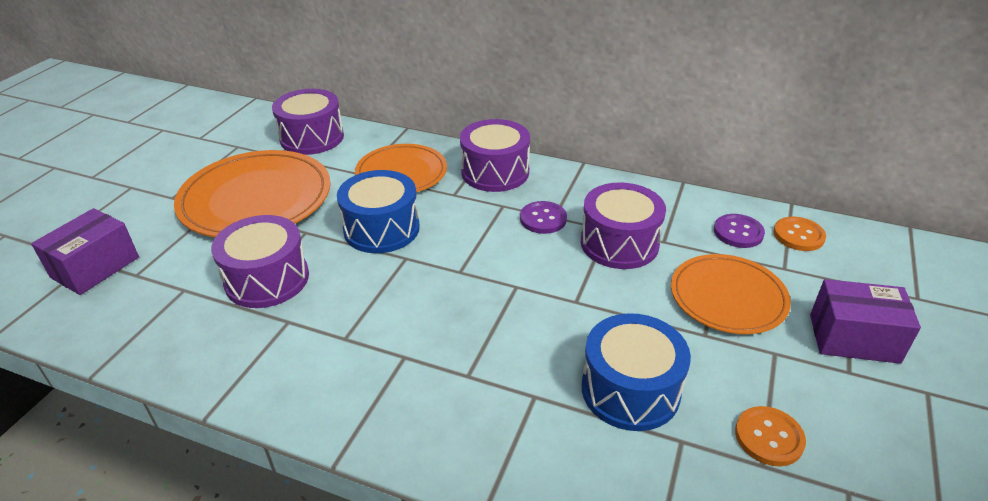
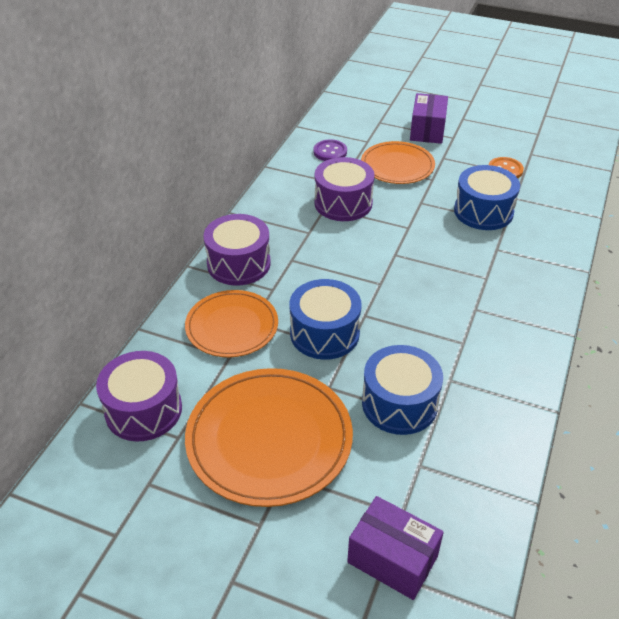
camera: 90 degrees left, 5 degrees up
(267, 279) = (399, 403): purple drum -> blue drum
(543, 219) = (312, 238): purple button -> none
(798, 235) = (333, 130): orange button -> none

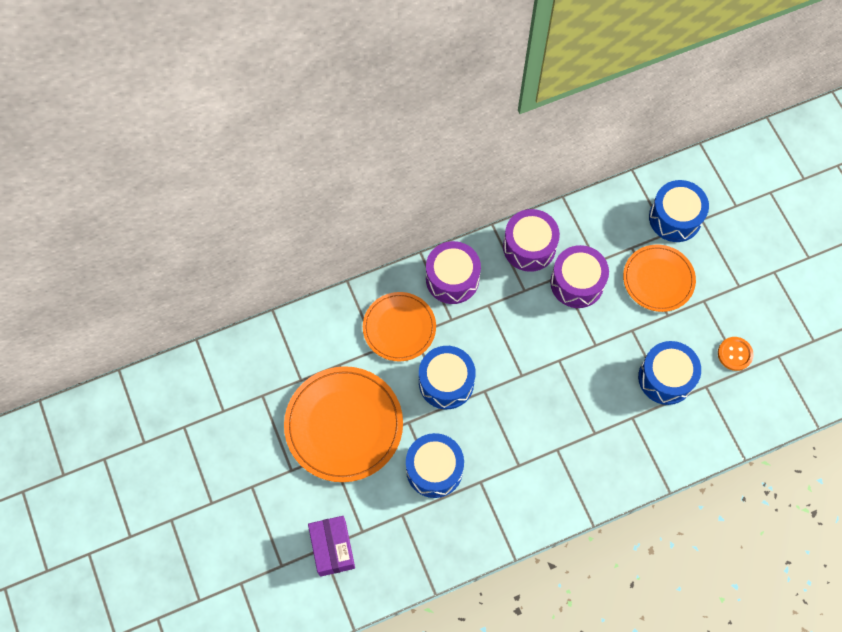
camera: 45 degrees right, 25 degrees up
(143, 410) = (299, 345): purple drum -> purple drum (529, 247)
(330, 152) = (625, 221): purple button -> none
(361, 131) = (675, 218): none -> blue drum
(427, 130) = (727, 261): purple box -> none

